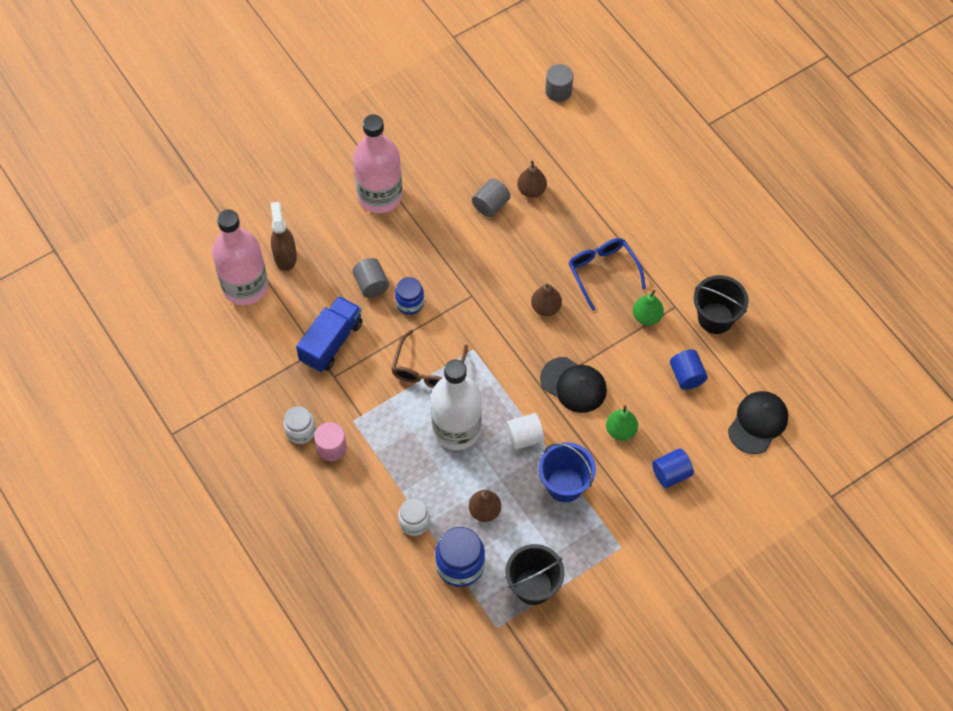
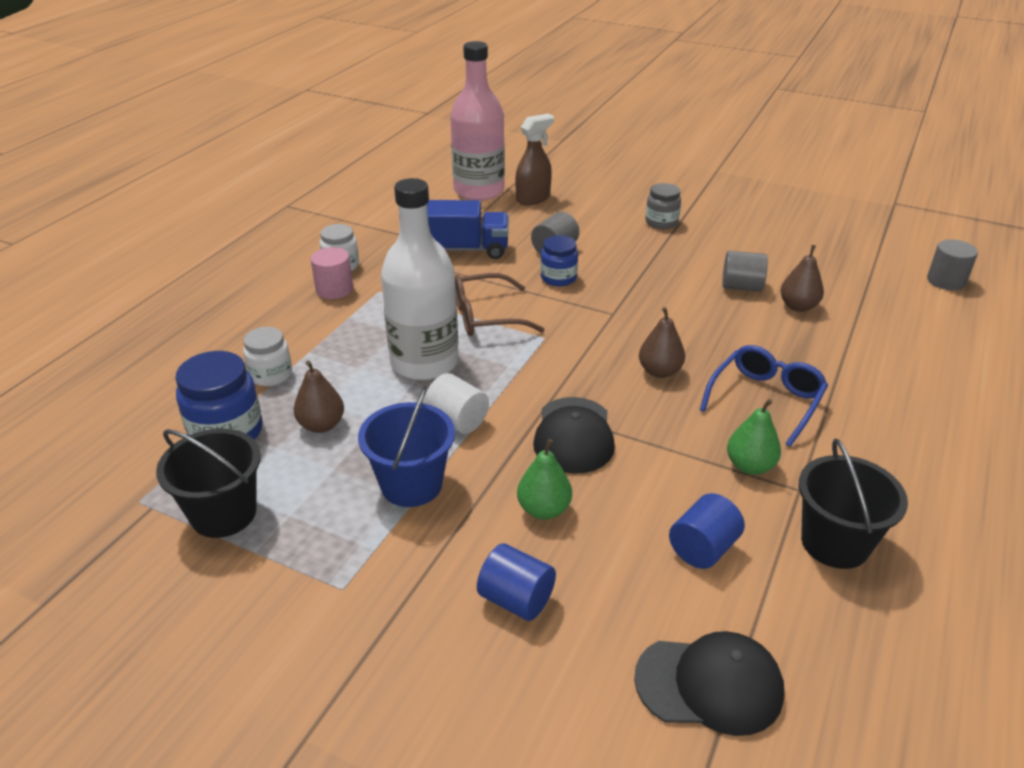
camera: 60 degrees right, 25 degrees down
(380, 196) = (661, 222): pink bottle -> grey jar

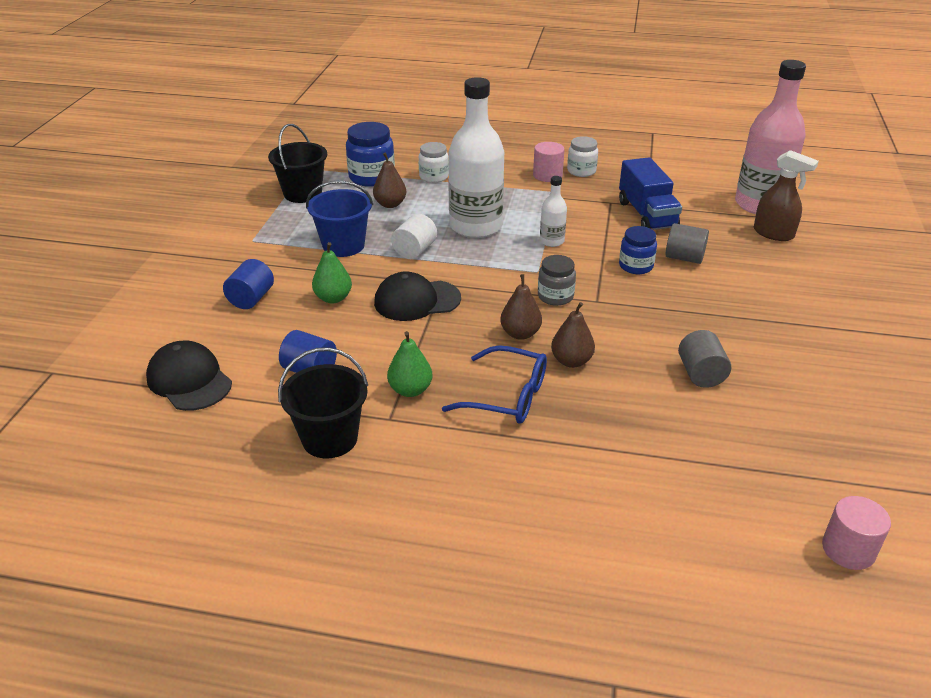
camera: 75 degrees right, 0 degrees up
(486, 316) = (551, 241): brown glasses -> white bottle
(661, 222) = (796, 313): grey jar -> grey jar (555, 296)
(709, 684) = (189, 380): black cap -> black cap turned 150 degrees clockwise
(798, 306) = (688, 415): brown pear -> brown pear (571, 361)
(946, 281) = (848, 550): grey cylinder -> pink cylinder

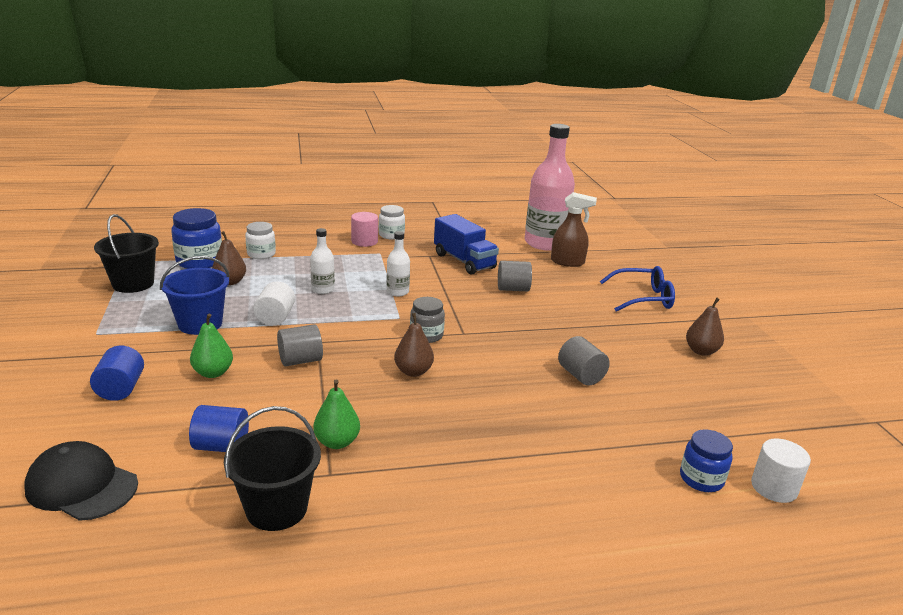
camera: 25 degrees left, 10 degrees down
(417, 300) = (300, 360): black cap -> grey cylinder
(475, 226) = (323, 289): white bottle -> white bottle, size x0.46
(507, 396) = (432, 428): blue glasses -> blue glasses (643, 298)
(571, 361) = (471, 386): brown pear -> brown pear (701, 351)
(636, 266) = (479, 301): blue jar -> blue jar (701, 479)
(848, 550) = (774, 487): pink cylinder -> white cylinder

